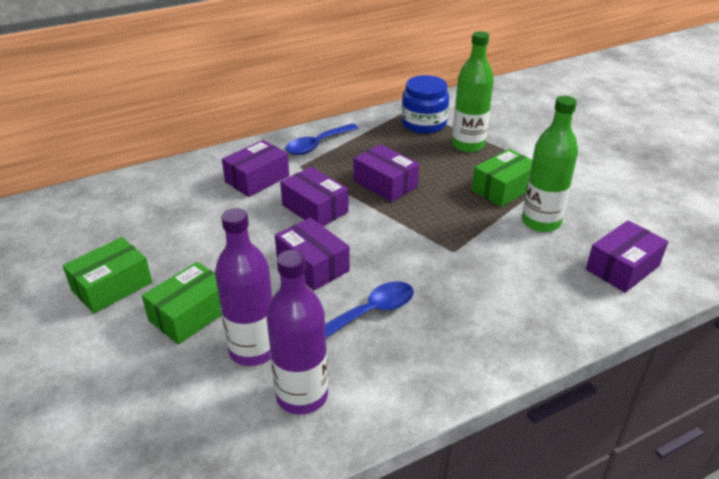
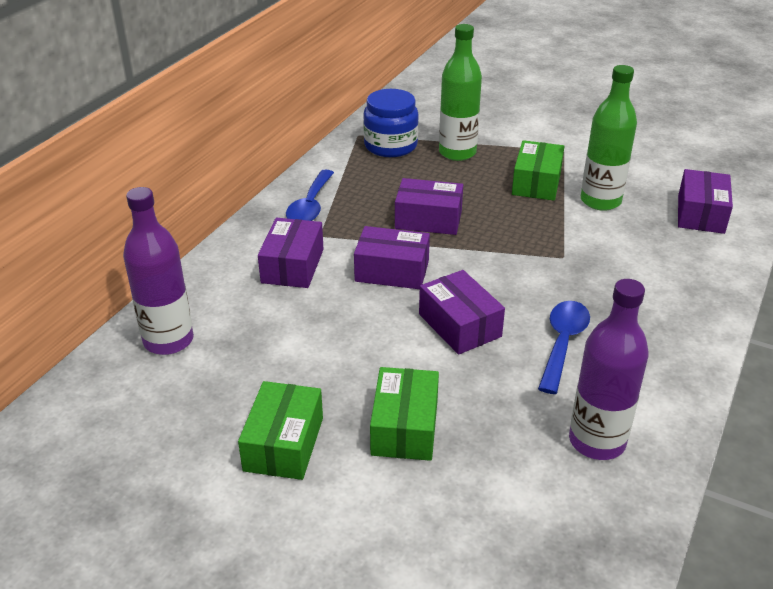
camera: 35 degrees left, 0 degrees up
(253, 350) = (506, 427): purple bottle -> purple bottle (168, 340)
(312, 265) = (459, 325): purple box -> purple box turned 45 degrees clockwise

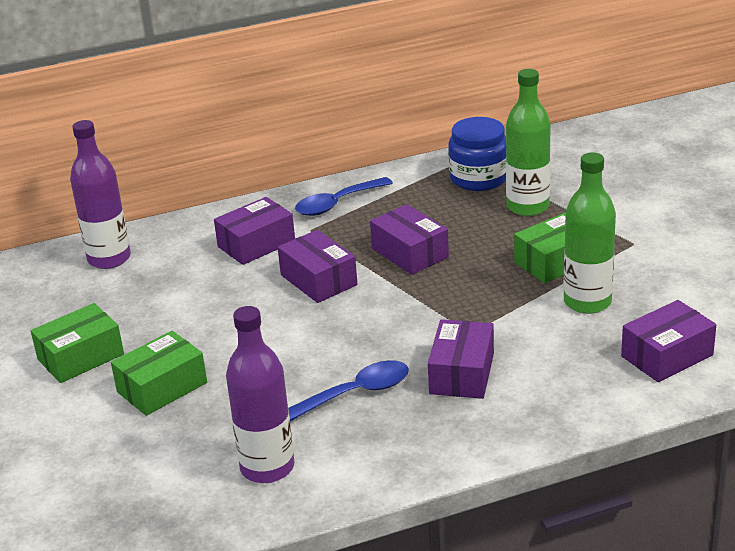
camera: 45 degrees right, 5 degrees down
(459, 325) = (303, 342): purple box -> purple box (461, 373)

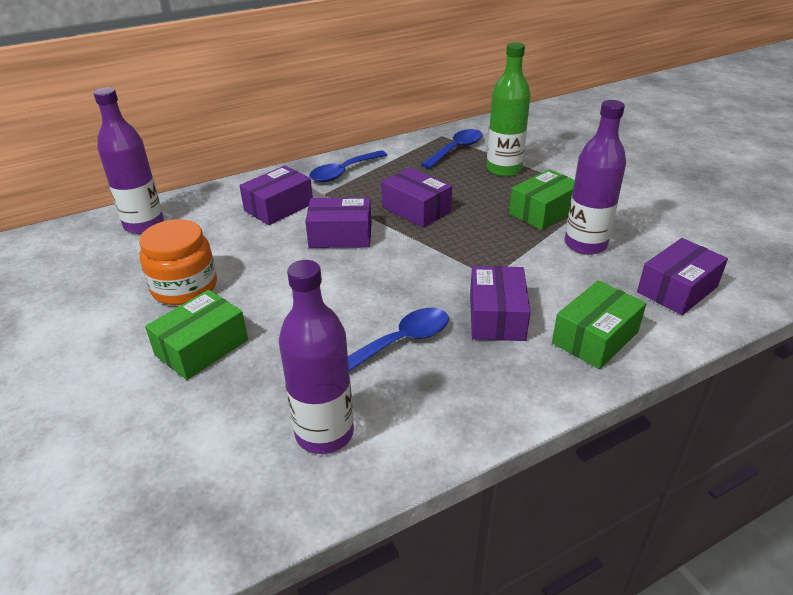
camera: 10 degrees left, 5 degrees up
(81, 357) = (116, 320): green box -> green box (595, 337)
(148, 328) = (184, 287): none -> orange jar
(318, 280) = (340, 235): purple box -> purple box turned 45 degrees counterclockwise
(479, 178) = (456, 149): blue jar -> blue spoon
(587, 302) = (585, 244): green bottle -> purple bottle

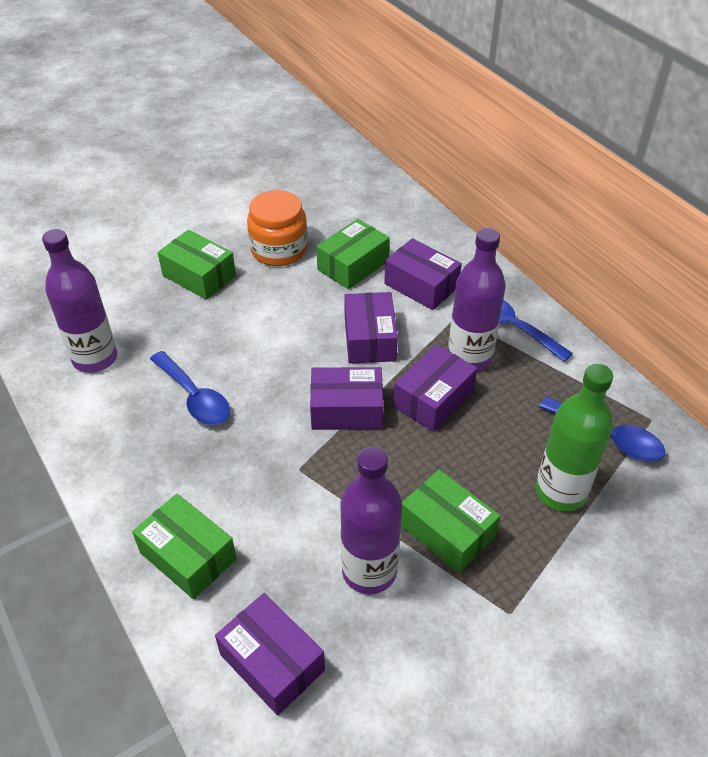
camera: 85 degrees right, 10 degrees up
(144, 225) = (376, 204): purple bottle -> purple bottle (469, 357)
(234, 241) = (353, 265): none -> green box
(496, 316) = (227, 471): purple box -> purple box (346, 410)

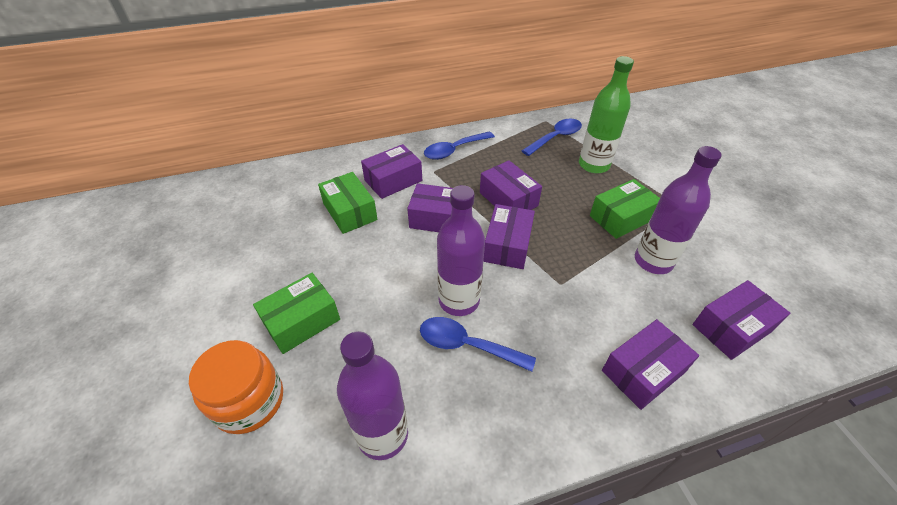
camera: 75 degrees left, 0 degrees up
(188, 556) = (643, 371): green box -> purple box
(194, 397) = (467, 345): blue spoon -> blue spoon turned 135 degrees counterclockwise
(279, 250) = (301, 254): orange jar -> orange jar (249, 401)
(469, 357) = (475, 174): purple bottle -> purple bottle (459, 300)

